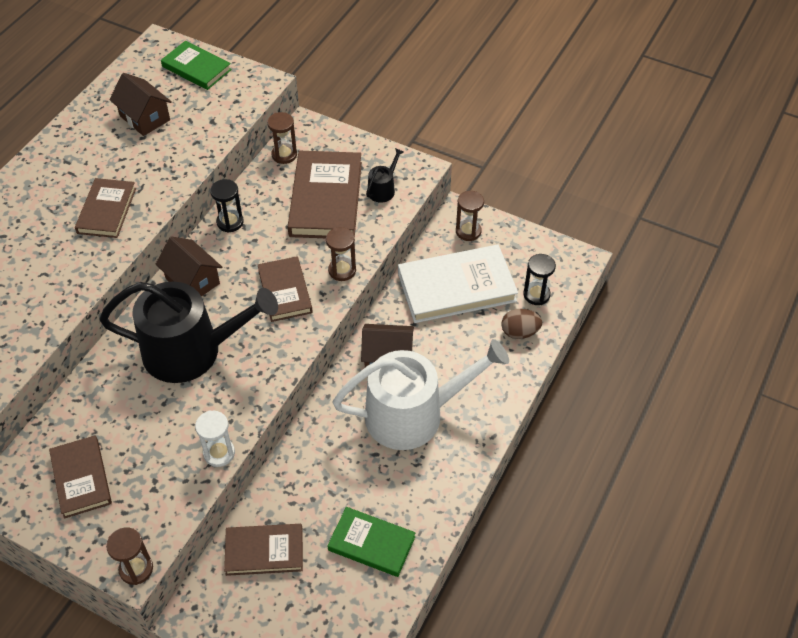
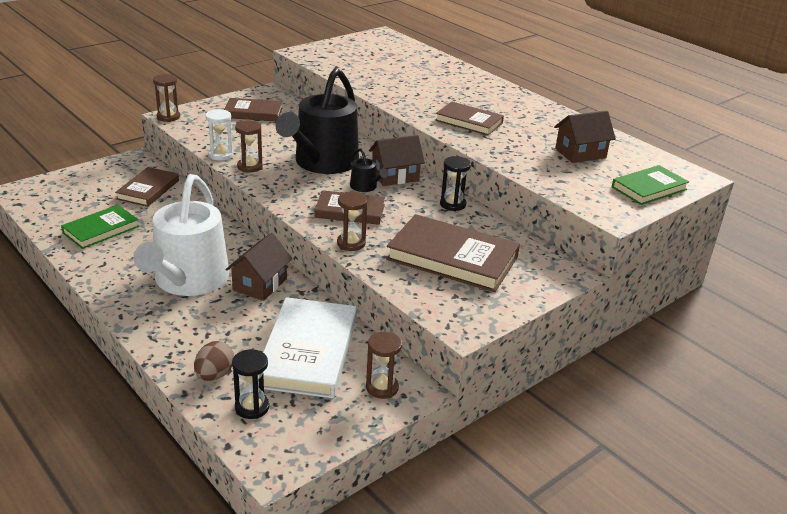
camera: 110 degrees right, 20 degrees down
(284, 155) = (531, 250): brown hourglass -> brown hourglass (249, 167)
(383, 189) = (445, 295): black watering can -> black watering can (365, 187)

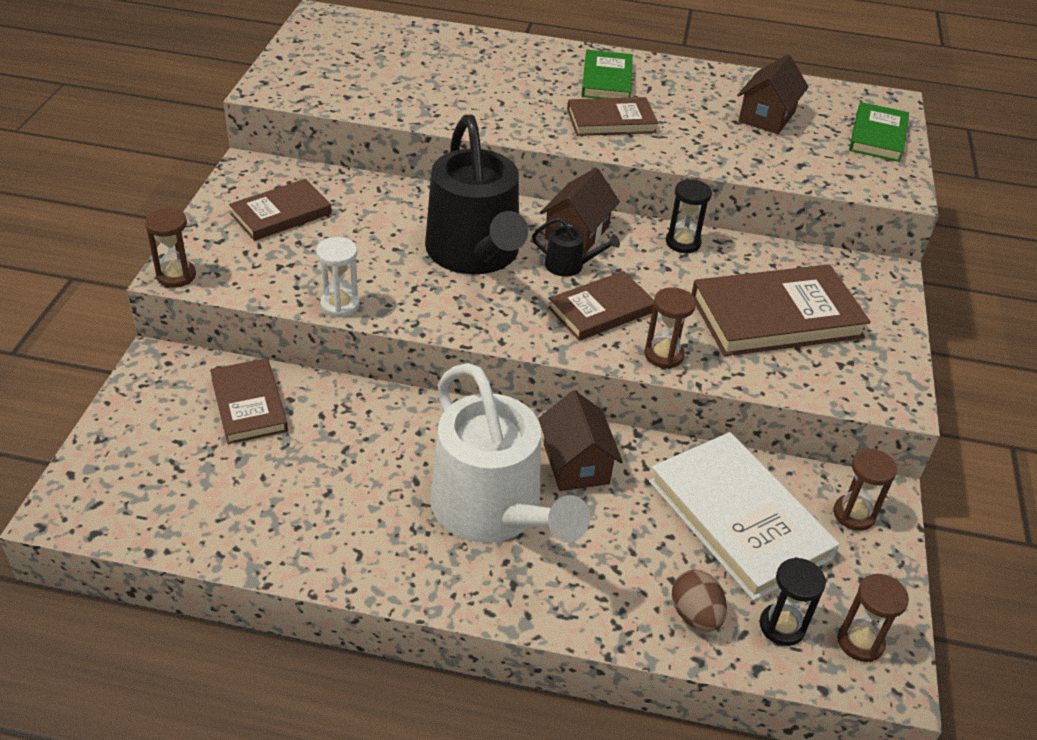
camera: 40 degrees left, 10 degrees up
(101, 230) = (278, 504): green book -> green book (607, 80)
(249, 167) = (402, 304): brown hourglass -> brown hourglass (860, 642)

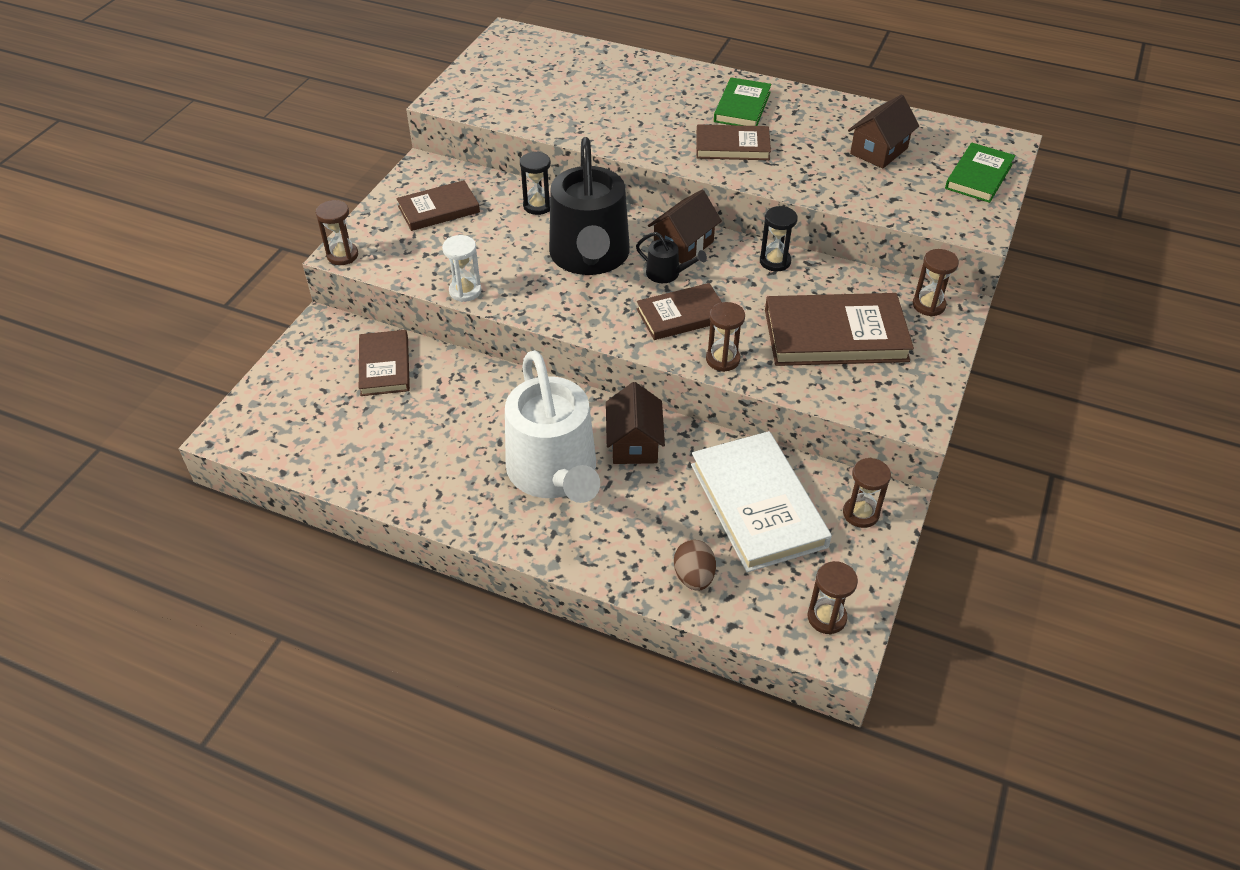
camera: 15 degrees right, 5 degrees up
(782, 626) = (764, 596): black hourglass -> black hourglass (538, 206)
(860, 275) = (928, 305): none -> brown hourglass

